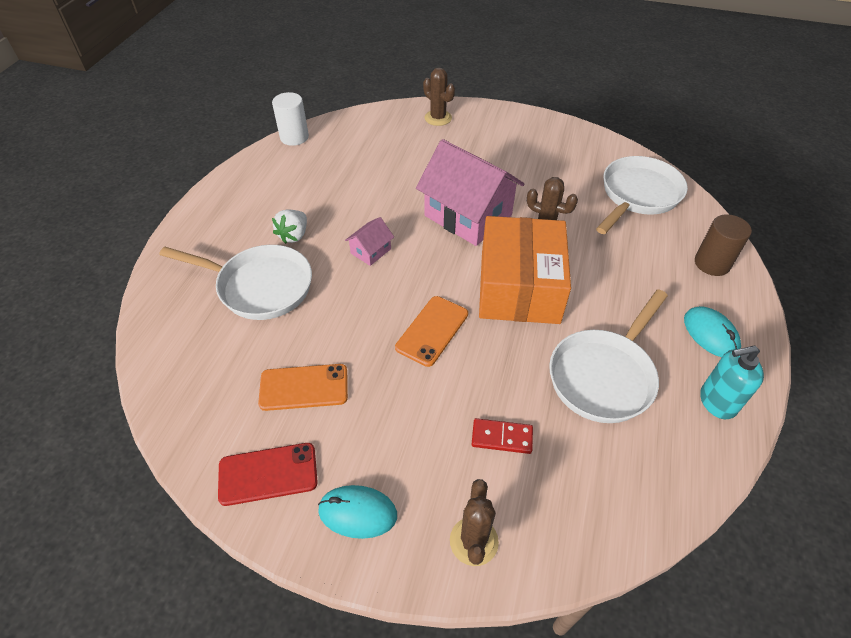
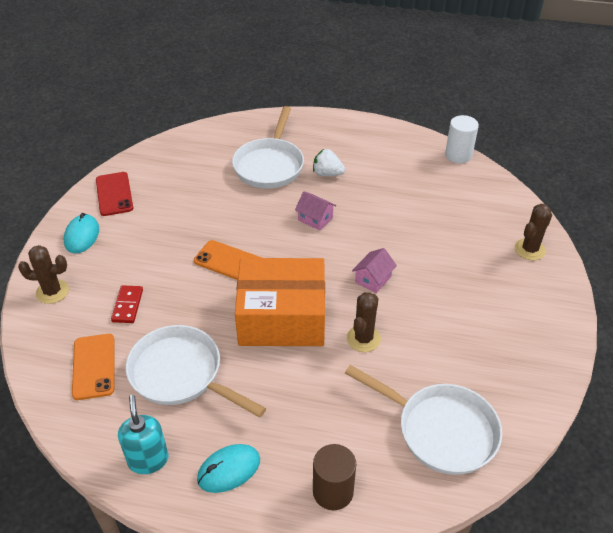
camera: 85 degrees right, 5 degrees down
(304, 387) = (178, 200): orange phone -> orange phone (94, 366)
(468, 215) = (373, 279): pink house -> pink house, size x0.44

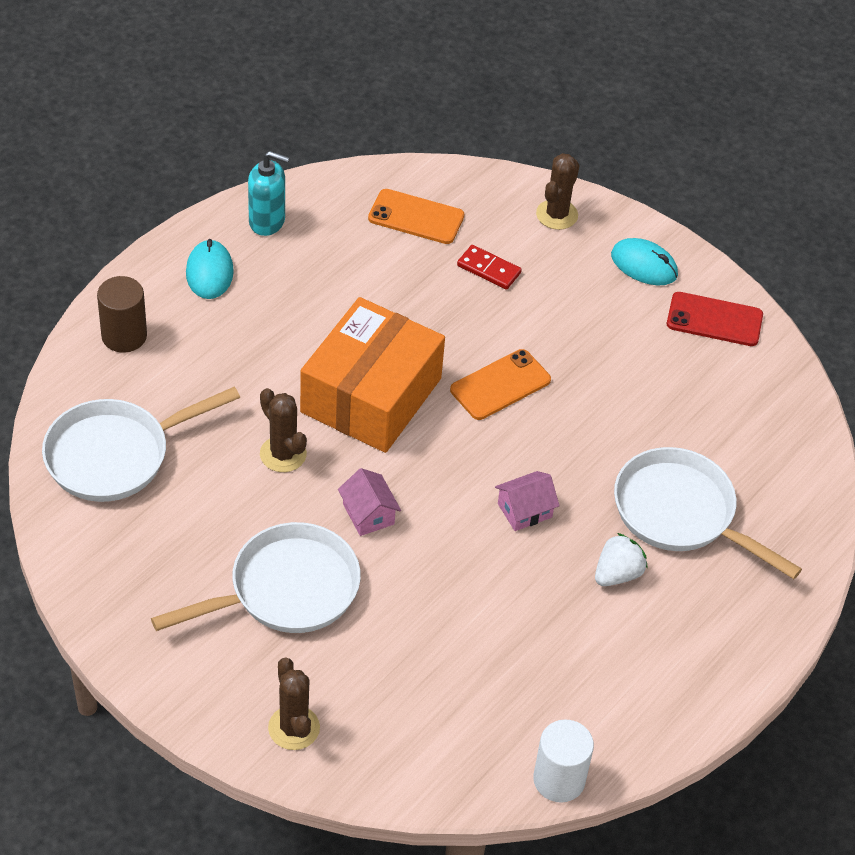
camera: 115 degrees right, 5 degrees up
(181, 374) = (353, 279): white pan -> white pan (286, 590)

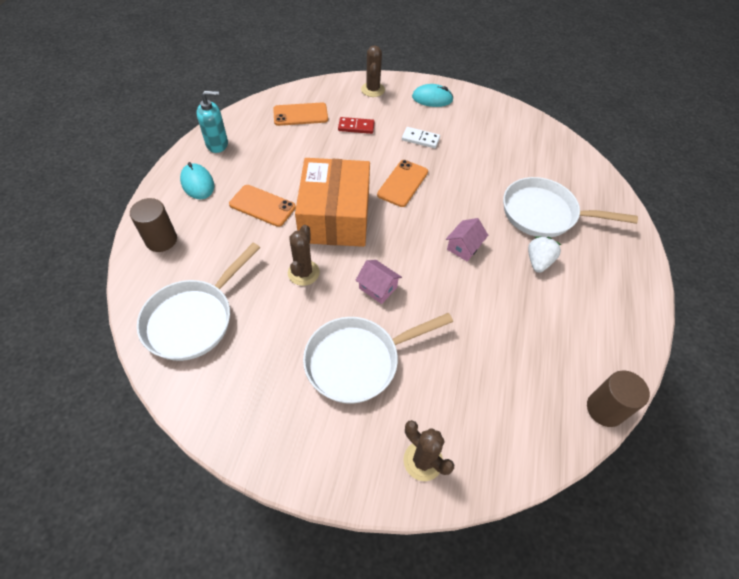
camera: 25 degrees left, 5 degrees up
(280, 340) = (262, 206): none -> orange phone
(283, 454) = (303, 273): brown cactus -> brown cactus turned 75 degrees clockwise
(286, 590) = (358, 361): white pan -> white pan turned 150 degrees counterclockwise
(559, 780) = (605, 409): white cylinder -> brown cylinder
(576, 326) = (420, 139): none -> white domino
(714, 319) = (484, 112): red phone -> none

